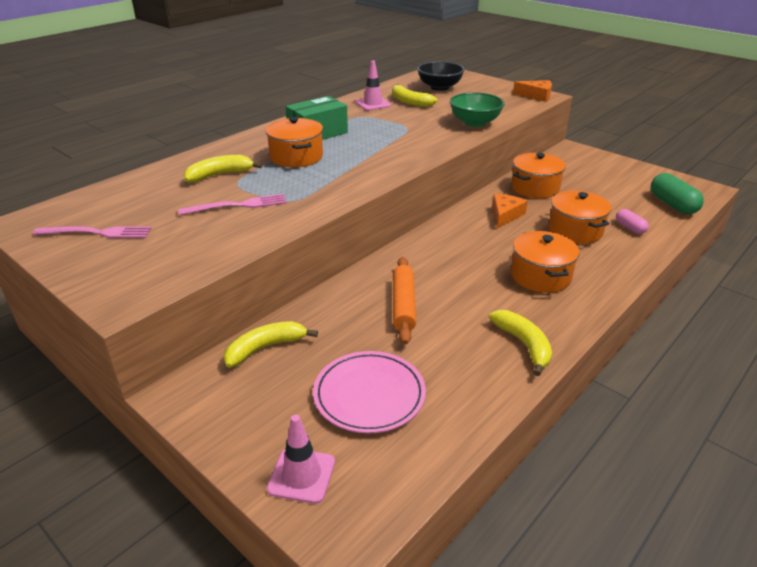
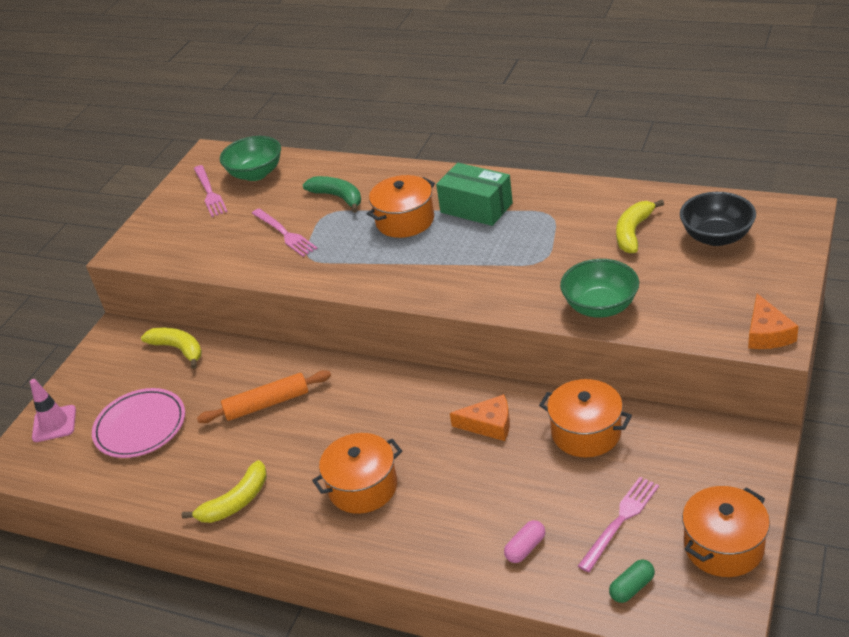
camera: 75 degrees right, 5 degrees up
(110, 204) = (256, 174): none -> green bowl
(219, 175) = (338, 197): yellow banana -> green banana
(373, 104) = (599, 209): pink traffic cone -> none
(575, 230) = (486, 495): orange pot -> orange pot (723, 546)
(617, 195) = (620, 520): none -> pink fork
(672, 204) = (632, 587): green capsule -> green capsule, size x0.57

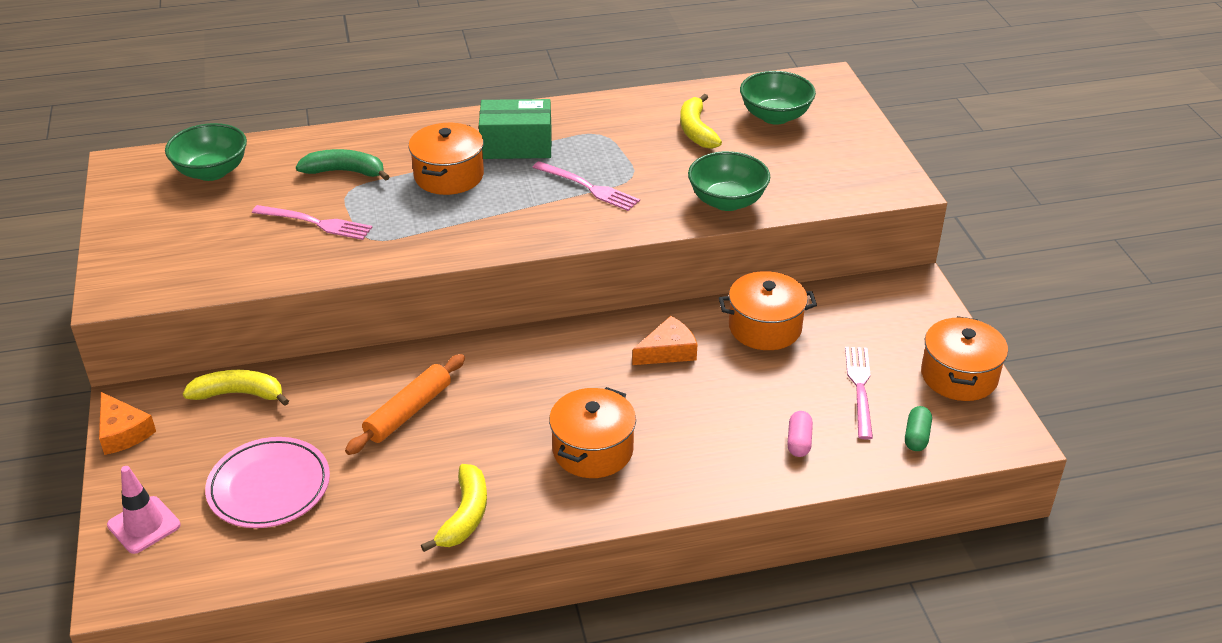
camera: 40 degrees left, 0 degrees up
(209, 193) = (168, 205): pink fork -> pink fork (588, 187)
(716, 237) = (775, 116): black bowl -> green bowl
(767, 333) = (890, 183): orange cheese -> orange cheese (123, 432)

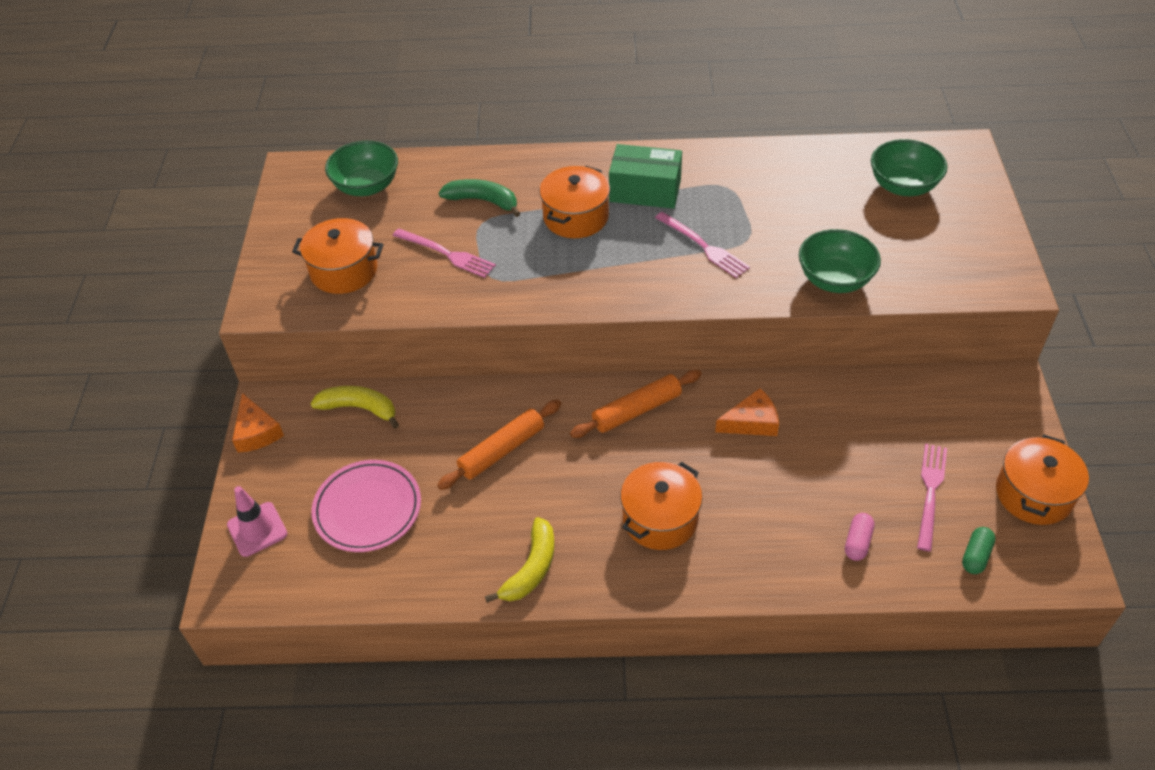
camera: 15 degrees right, 10 degrees up
(546, 356) = (637, 410): none -> orange rolling pin
(696, 130) = (821, 194): yellow banana -> none
(765, 327) = (850, 409): orange pot -> orange pot (344, 271)

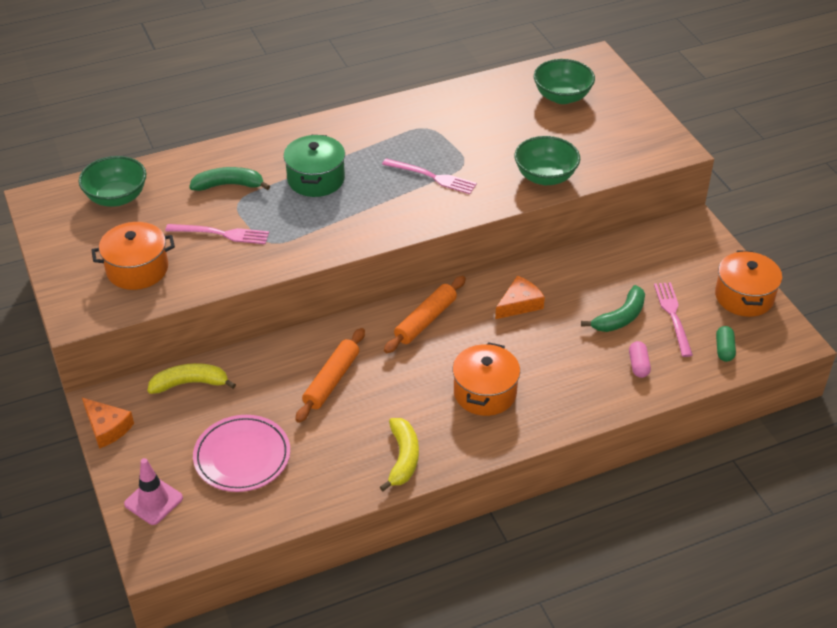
camera: 25 degrees left, 5 degrees down
(576, 217) = (316, 179): orange pot -> green pot
(645, 191) = (362, 146): green box -> none
(863, 474) = (620, 317): none -> green banana

